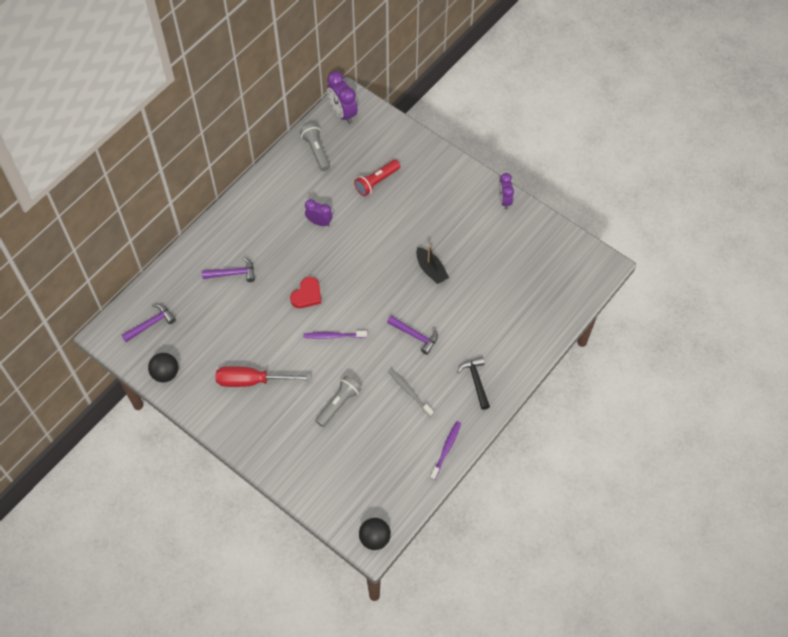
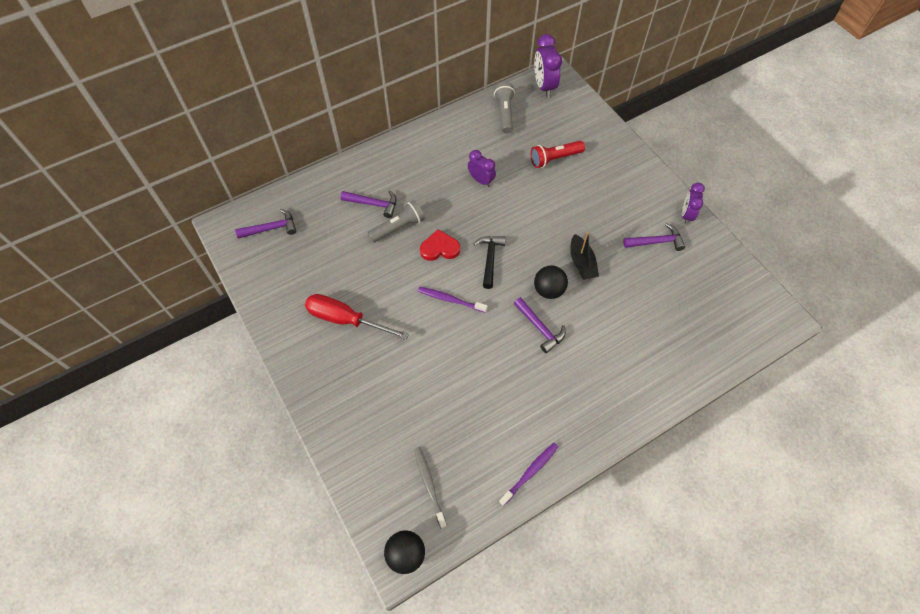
camera: 20 degrees right, 0 degrees up
(165, 373) = (262, 282): black ball -> black ball (548, 290)
(307, 295) = (439, 248): red heart -> red heart turned 150 degrees counterclockwise
(338, 404) = (427, 376): grey flashlight -> grey flashlight (398, 227)
(409, 391) = (511, 388): grey toothbrush -> grey toothbrush (429, 485)
(476, 381) = (592, 402): black hammer -> black hammer (490, 259)
(486, 232) = (656, 242): none -> purple hammer

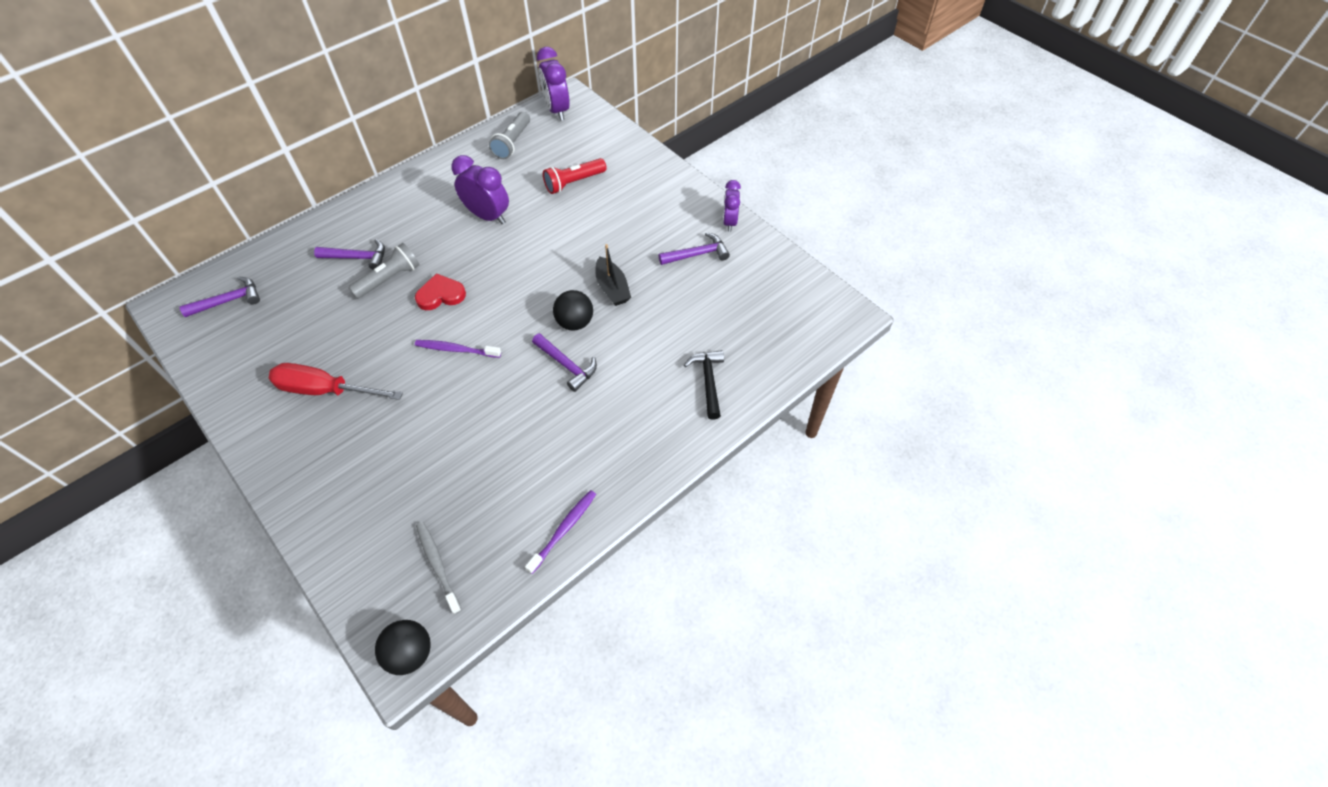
camera: 10 degrees left, 5 degrees down
(481, 180) = (488, 216): purple clock -> purple clock, size x1.53
(490, 259) = (502, 298): black hammer -> black hammer (708, 381)
(504, 113) = (512, 143): grey flashlight -> grey flashlight turned 150 degrees counterclockwise

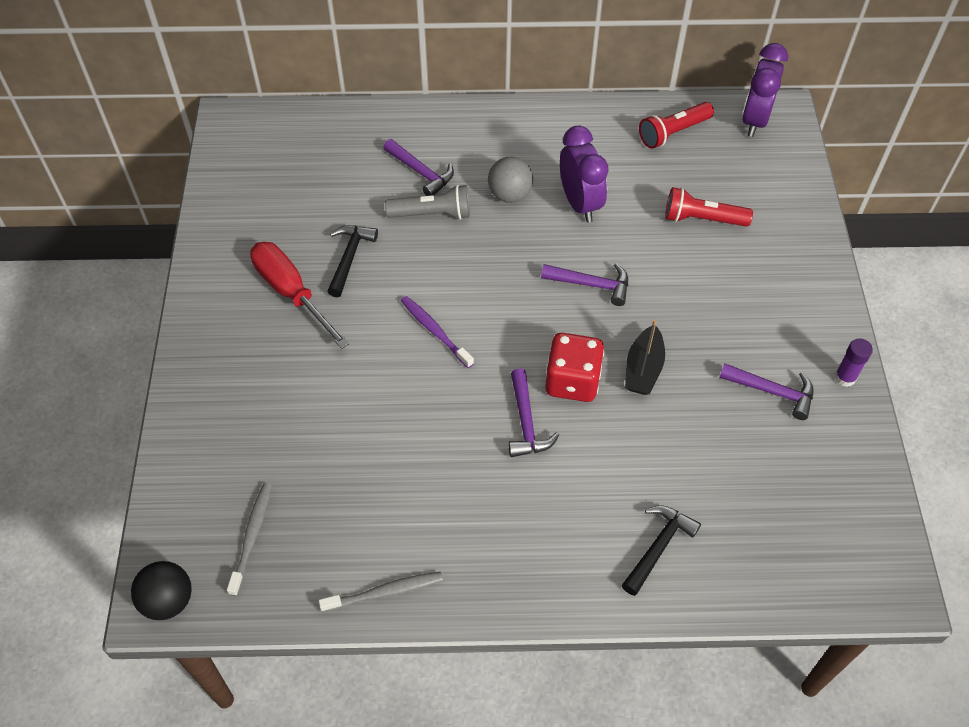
camera: 40 degrees right, 0 degrees up
(229, 301) = (280, 147): purple hammer -> purple hammer (591, 284)
(351, 341) = (349, 257): none -> black hammer
(435, 237) = (510, 195): none -> grey ball
(441, 295) = (466, 262): red heart -> none
(512, 143) = (673, 132): grey flashlight -> red flashlight
(564, 530) = (385, 592): purple toothbrush -> grey toothbrush
(575, 322) = (572, 381): black ball -> red dice
(729, 222) = (845, 377): purple clock -> purple glue stick

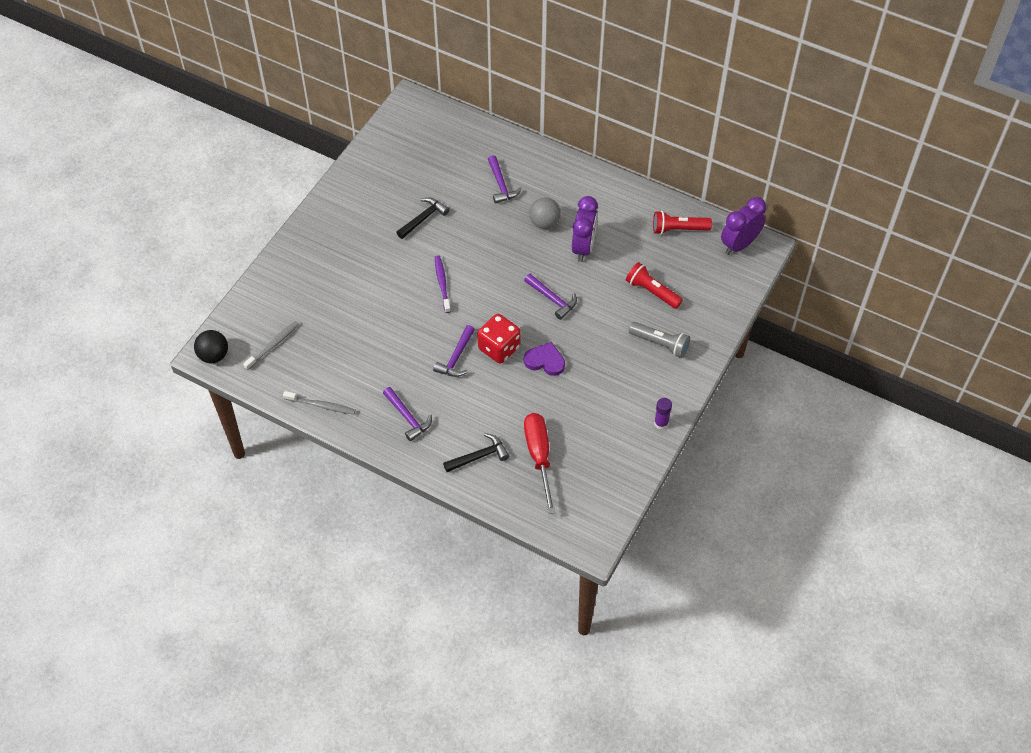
camera: 30 degrees right, 0 degrees up
(291, 292) = (377, 224): red screwdriver -> red screwdriver (539, 456)
(432, 214) = (489, 214): grey flashlight -> grey flashlight (660, 344)
(643, 369) = (545, 361): black boat -> purple heart
(772, 392) = (610, 410): purple hammer -> purple hammer (408, 418)

